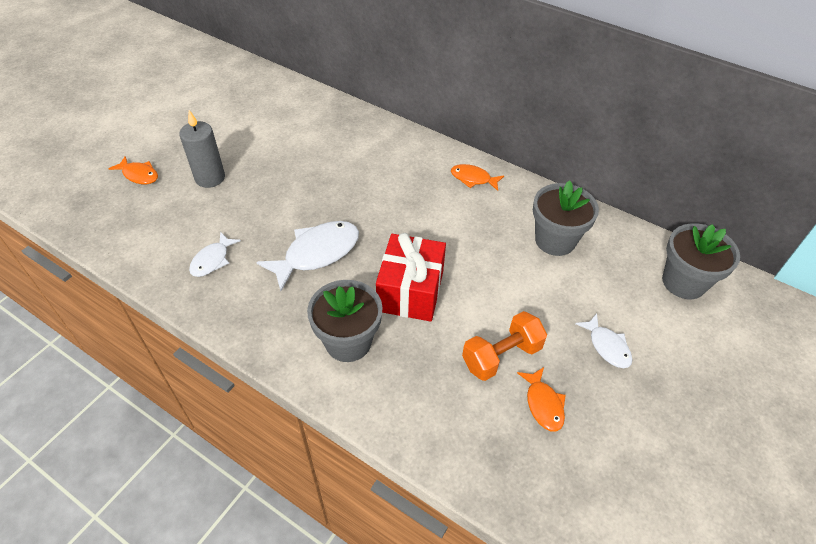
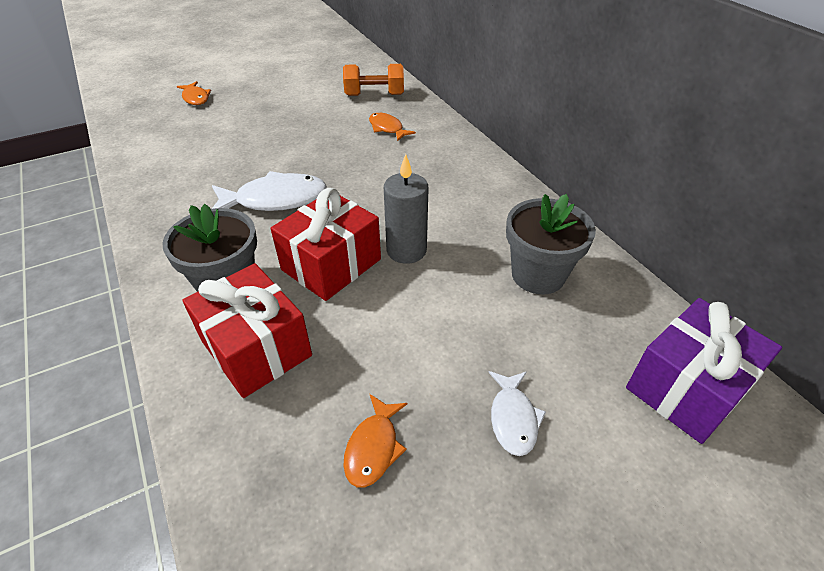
camera: 30 degrees right, 5 degrees down
(210, 178) = (246, 115): grey candle -> grey candle (406, 250)
(212, 260) = (184, 175): white fish -> none
(413, 378) = (256, 348): none -> red gift
(473, 179) = (490, 186): orange fish -> orange fish (387, 128)
(501, 356) = (370, 369): orange dumbbell -> orange dumbbell (374, 95)
(683, 282) = (686, 387): grey flower pot -> purple gift

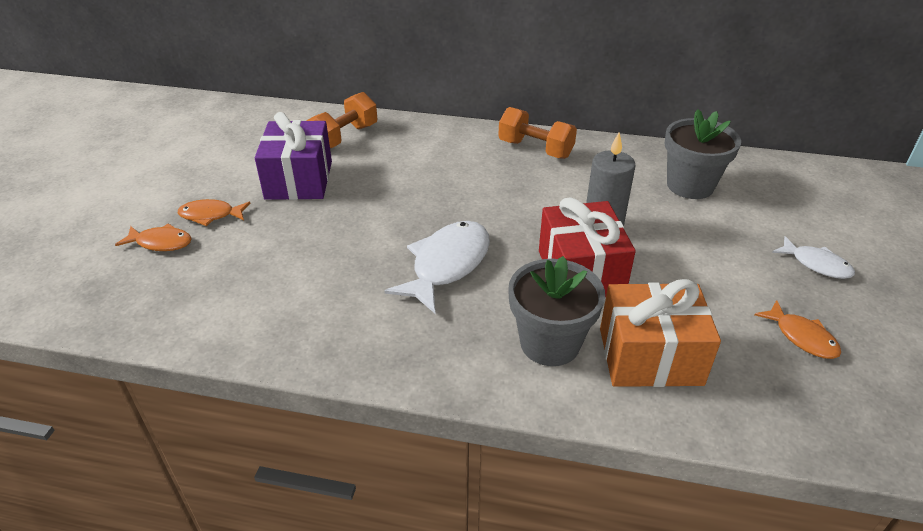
camera: 50 degrees left, 5 degrees down
(256, 348) = (650, 356): red gift -> orange gift
(387, 128) = (413, 157): orange fish -> orange fish (211, 215)
(473, 171) = (535, 149): none -> orange dumbbell
(686, 387) = (836, 189): purple gift -> purple gift (299, 180)

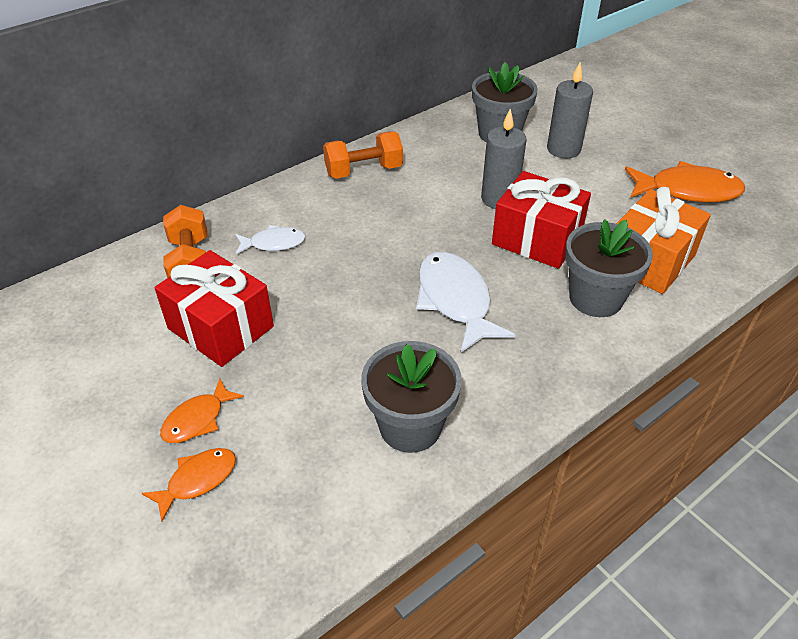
camera: 50 degrees left, 5 degrees up
(288, 309) = (410, 426): none -> grey flower pot
(299, 180) = (221, 327): purple gift -> red gift
(730, 229) = (563, 149): none -> grey candle
(801, 337) = (687, 191): orange fish -> orange fish, size x1.76
(816, 264) = (631, 142): white fish -> white fish (273, 243)

